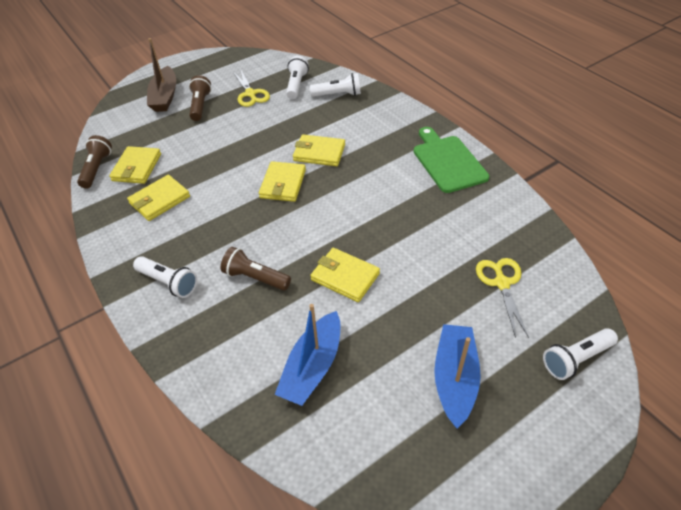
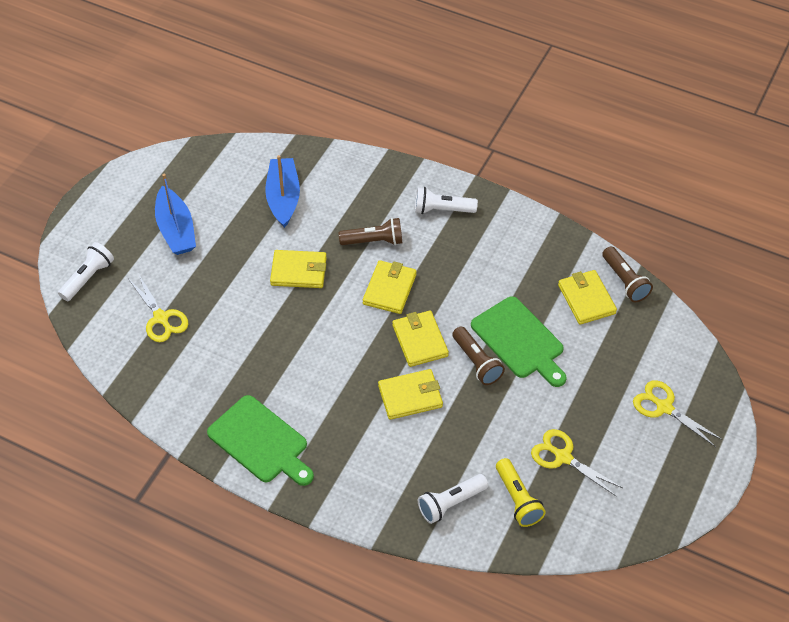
camera: 150 degrees right, 5 degrees up
(160, 200) = (525, 274): yellow wallet -> yellow wallet (389, 289)
(165, 97) = (664, 407): brown boat -> yellow scissors
(200, 105) = (606, 411): brown flashlight -> brown flashlight (477, 362)
(211, 159) = (520, 341): none -> green cutting board
(296, 85) = (518, 499): white flashlight -> yellow flashlight

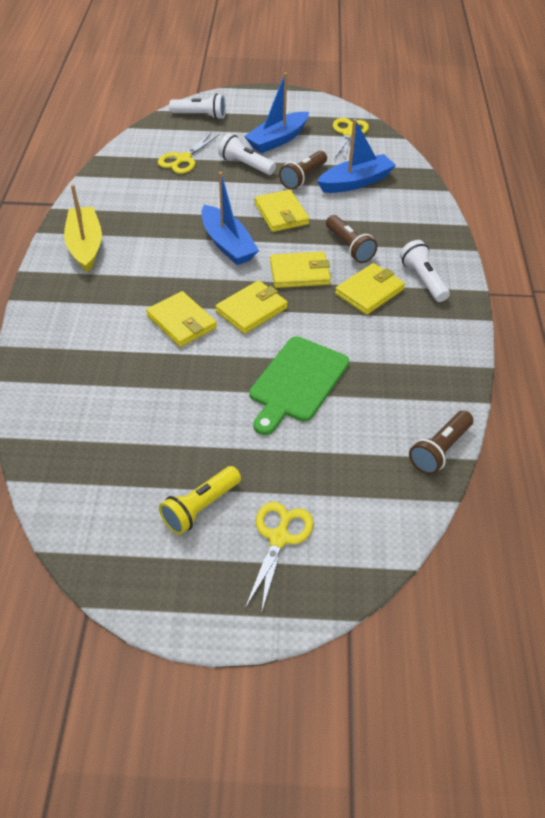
camera: 65 degrees right, 5 degrees down
(261, 442) = (85, 246): green cutting board -> yellow boat
(321, 327) = (227, 244): none -> blue boat
(451, 503) = (67, 386): white flashlight -> white flashlight (245, 165)
(477, 362) = (249, 357): brown flashlight -> brown flashlight (303, 178)
(518, 499) = (92, 437): yellow flashlight -> yellow flashlight (200, 507)
(563, 457) = (163, 460): yellow scissors -> yellow scissors (348, 133)
(586, 299) = (389, 422): yellow wallet -> yellow wallet (369, 292)

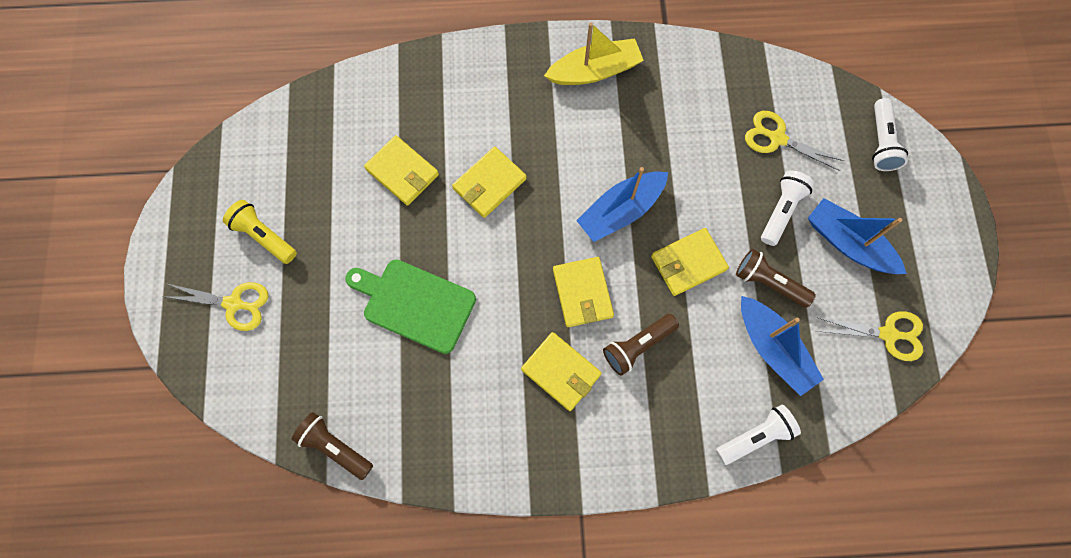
camera: 85 degrees right, 25 degrees up
(251, 310) = (515, 249): yellow wallet -> yellow wallet (402, 172)
(423, 280) = (590, 434): white flashlight -> white flashlight (755, 436)

